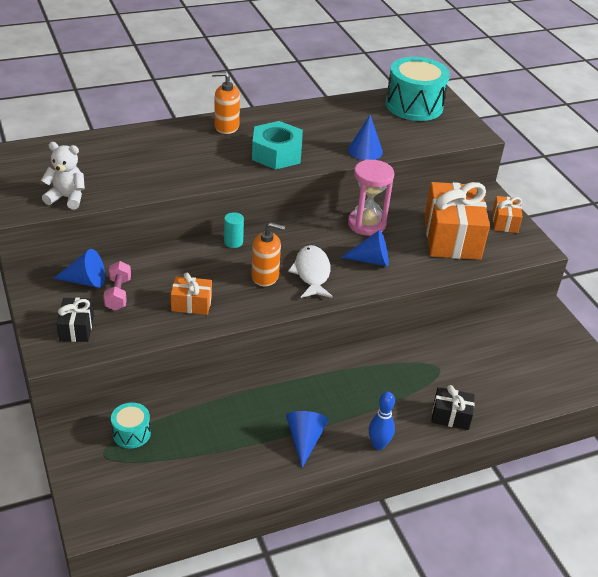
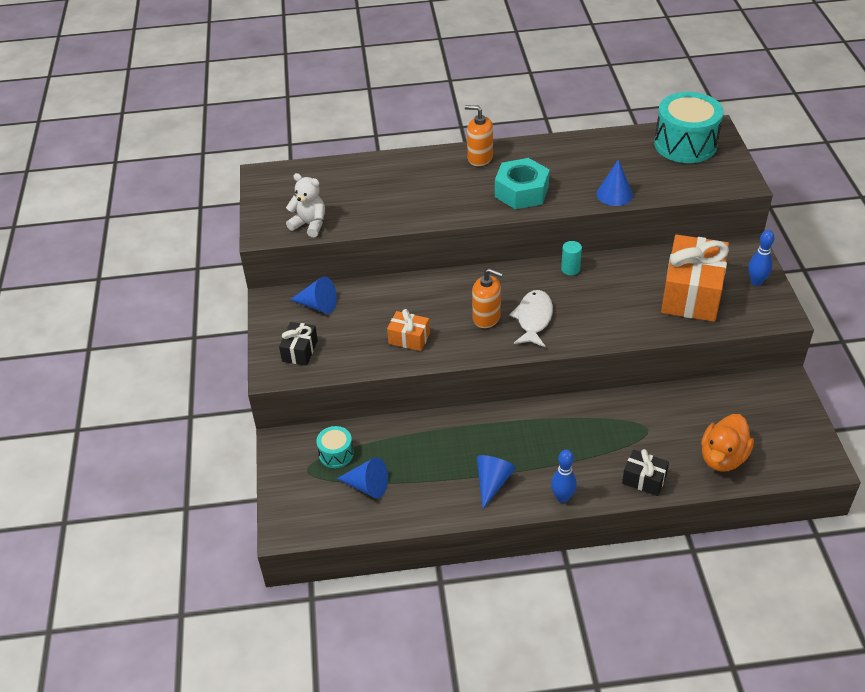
camera: 20 degrees right, 5 degrees up
(118, 294) = (344, 321): pink dumbbell -> none
(233, 242) = (465, 278): turquoise cylinder -> turquoise cylinder (570, 269)
(366, 224) = (605, 271): pink hourglass -> none
(371, 260) = (598, 311): blue cone -> blue cone (367, 486)
(505, 222) = (756, 282): orange gift -> blue bowling pin
(515, 386) = (722, 458): none -> orange duck

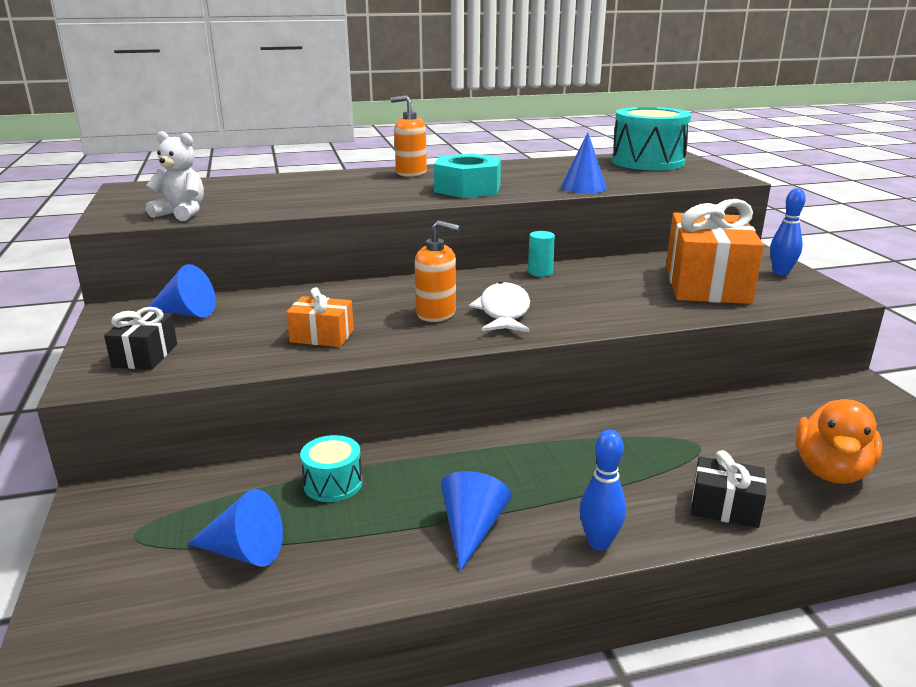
camera: 10 degrees left, 20 degrees down
(336, 454) = (193, 508): turquoise drum -> turquoise drum (333, 483)

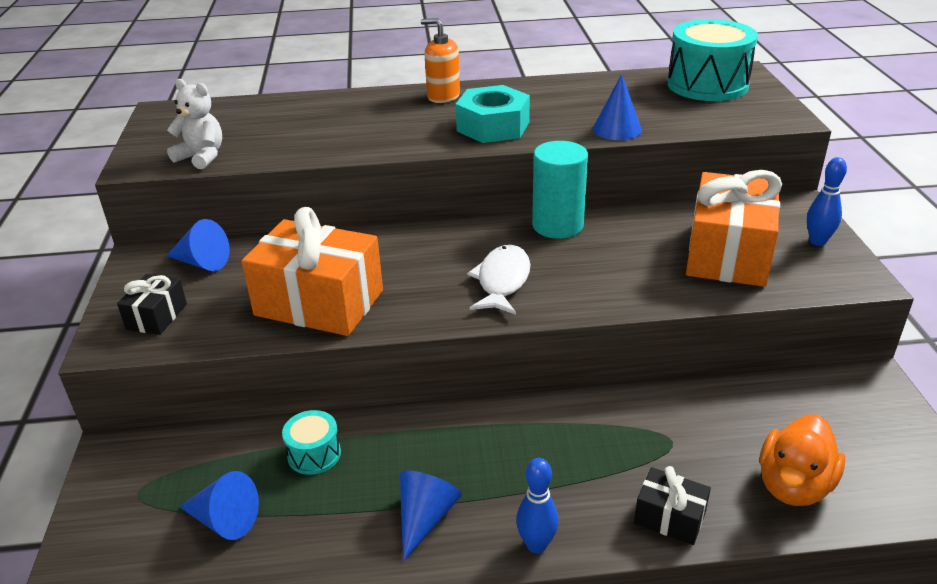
camera: 10 degrees right, 10 degrees up
(322, 336) = (319, 303): orange gift -> orange gift, size x2.07
(436, 313) = (435, 279): orange soap dispenser -> none
(540, 272) = (557, 225): turquoise cylinder -> turquoise cylinder, size x1.99

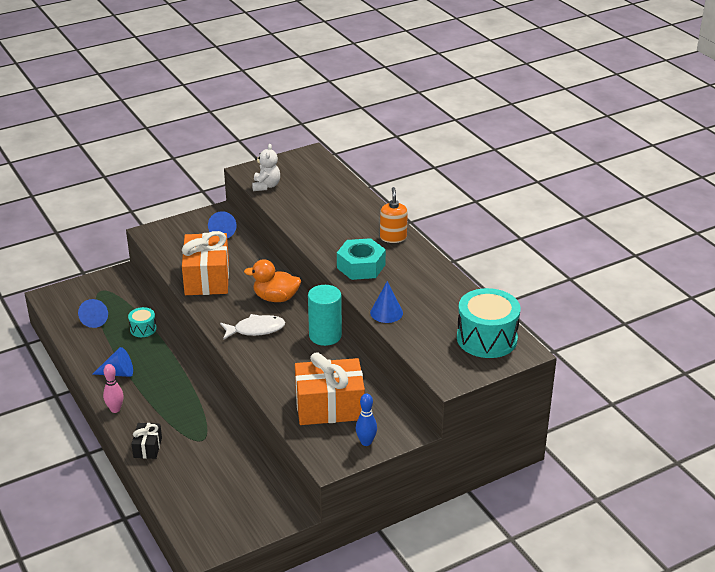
camera: 65 degrees right, 0 degrees up
(157, 316) = (174, 237): black gift -> none
(536, 545) = (115, 409): blue bowling pin -> pink bowling pin
(793, 485) = (187, 487): orange duck -> orange duck (276, 298)

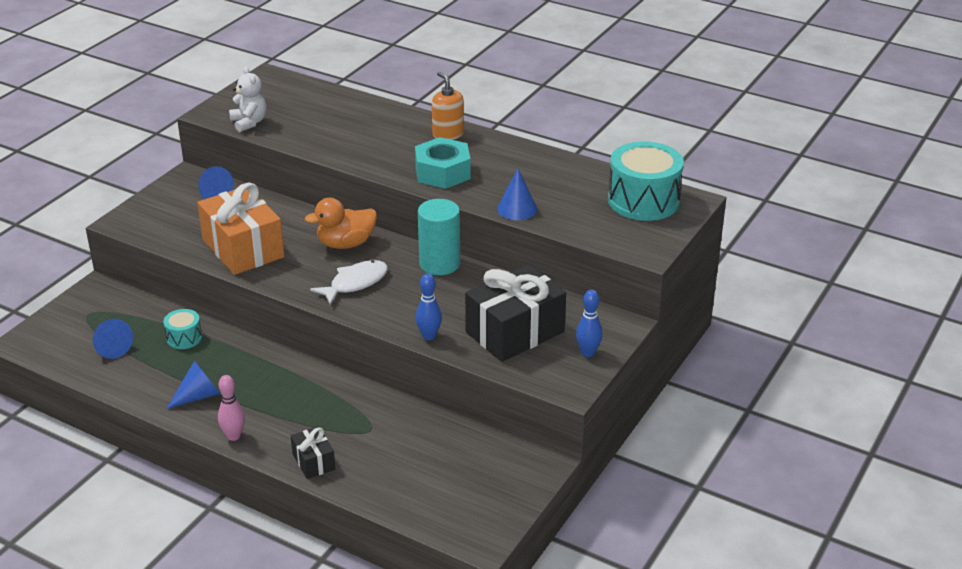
camera: 30 degrees left, 0 degrees up
(269, 387) = (429, 336): none -> blue bowling pin
(329, 406) = (515, 332): orange gift -> black gift

